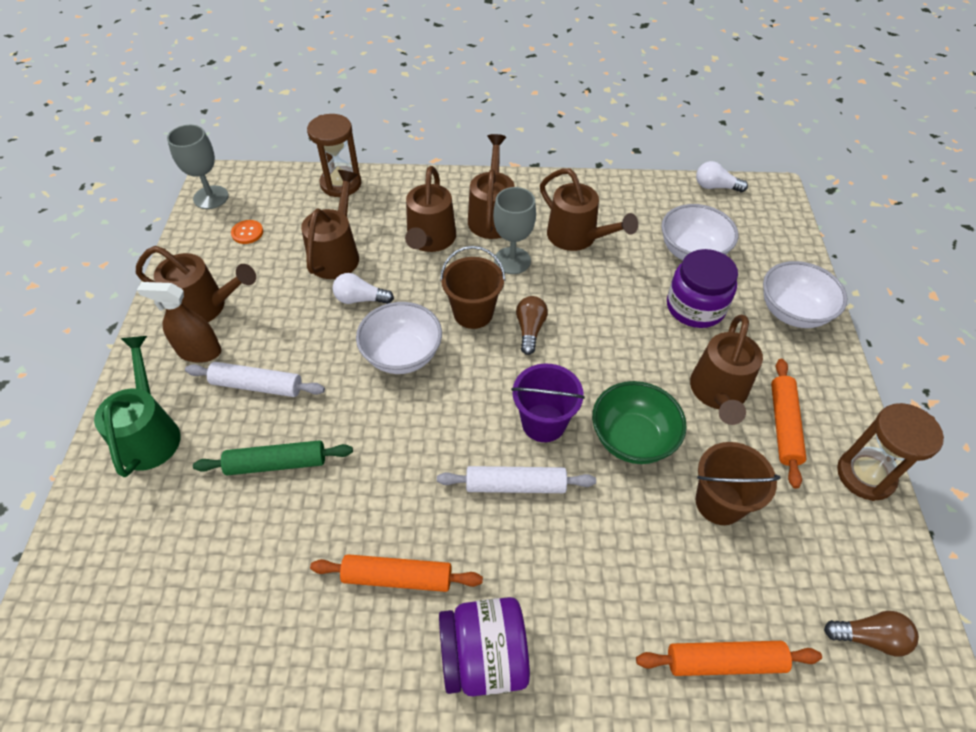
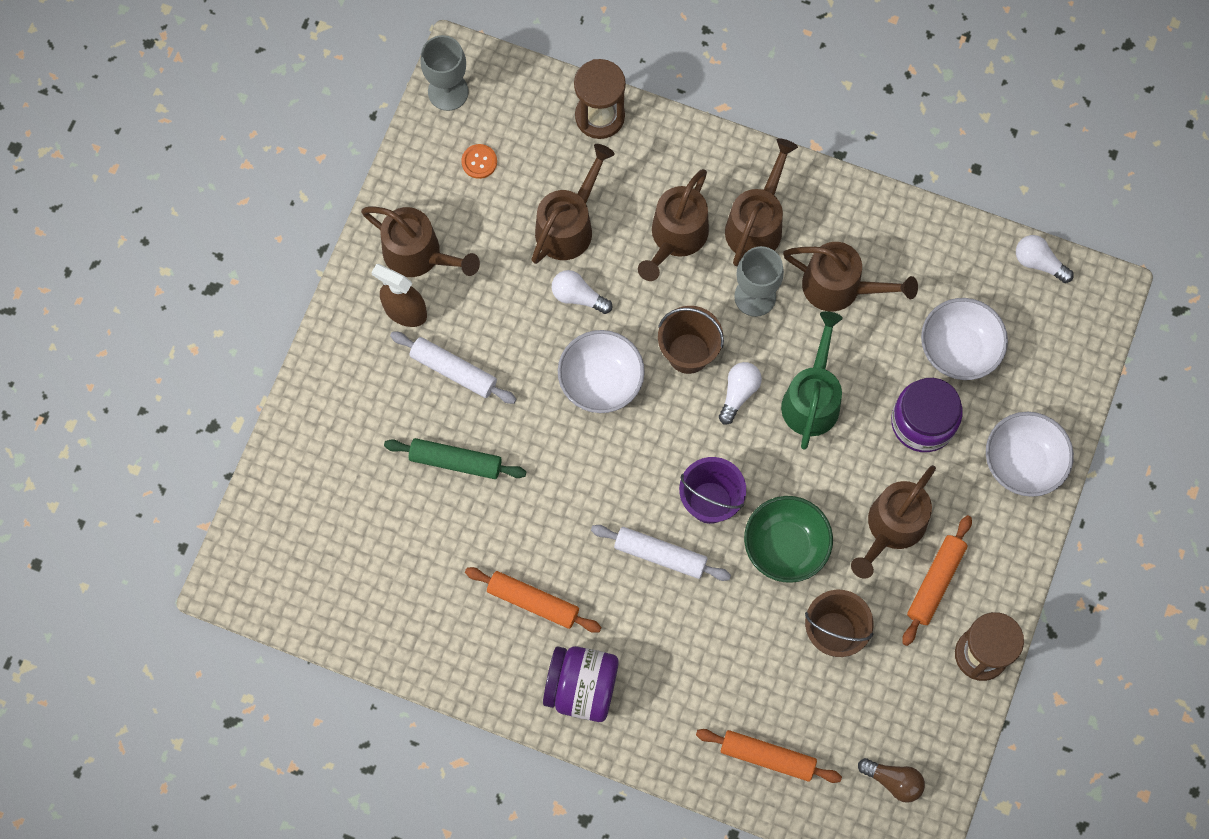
camera: 20 degrees right, 20 degrees up
(150, 433) = (348, 391): green watering can -> green watering can (812, 397)
(530, 330) = (738, 393): brown light bulb -> white light bulb
(578, 238) = (840, 287): brown watering can -> brown watering can turned 45 degrees counterclockwise

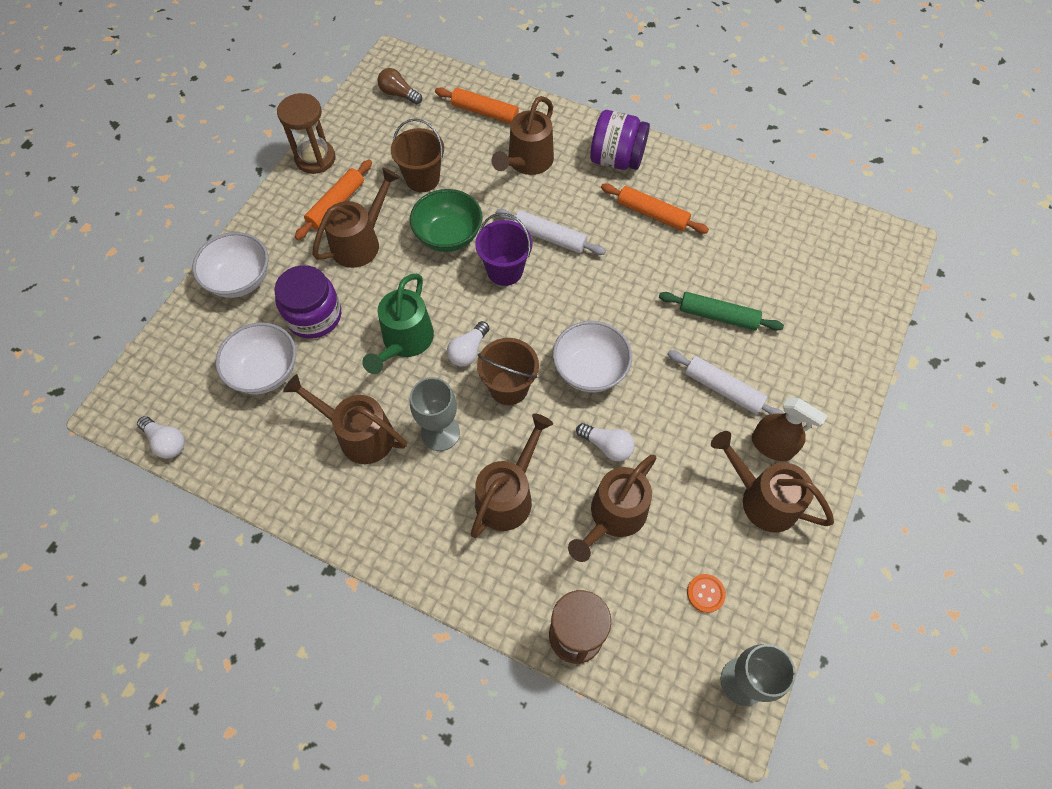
camera: 175 degrees left, 10 degrees down
(757, 223) = (426, 503): brown watering can -> brown watering can (527, 163)

